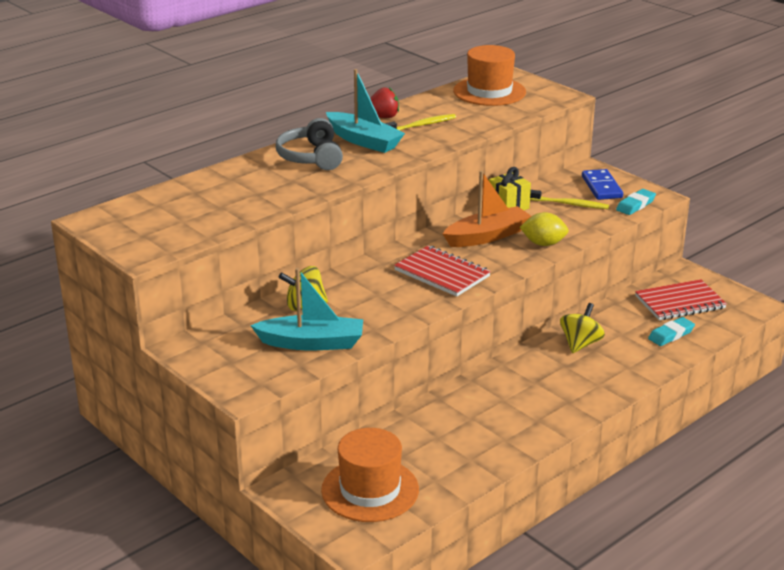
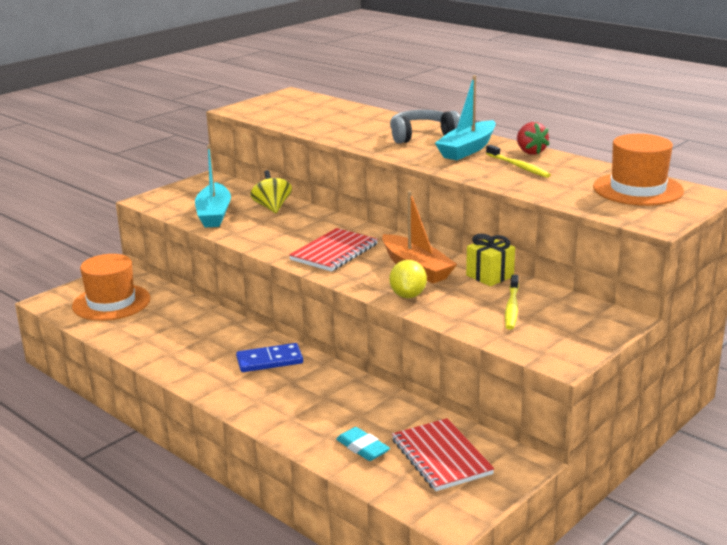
camera: 85 degrees right, 5 degrees down
(580, 344) = (334, 389): yellow spinning top -> none
(602, 187) = (570, 326): blue domino -> blue domino (269, 361)
(635, 205) = (529, 347): turquoise eraser -> none

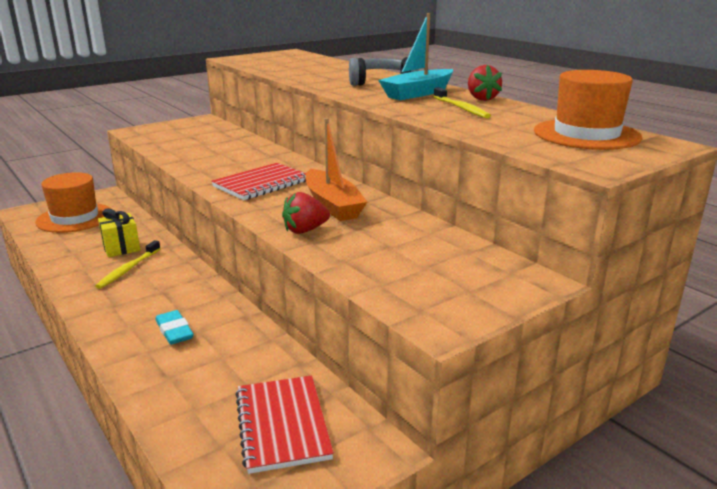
camera: 10 degrees right, 0 degrees up
(214, 214) = (179, 145): turquoise boat -> none
(269, 361) = (172, 287): blue domino -> none
(272, 207) = (236, 143): yellow spinning top -> none
(362, 448) = (200, 399): turquoise eraser -> turquoise eraser (174, 331)
(408, 295) = (305, 230): yellow lemon -> red strawberry
(490, 276) = (406, 219): yellow gift -> yellow gift (121, 248)
(512, 307) = (412, 254): yellow toothbrush -> yellow toothbrush (128, 269)

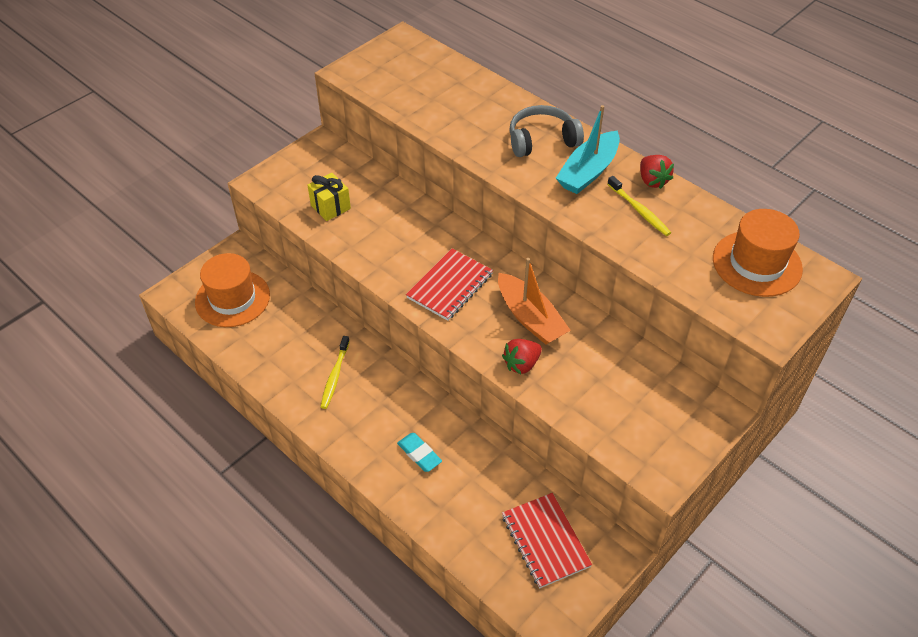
camera: 10 degrees left, 25 degrees up
(121, 248) = (310, 344): yellow gift -> yellow gift (330, 207)

